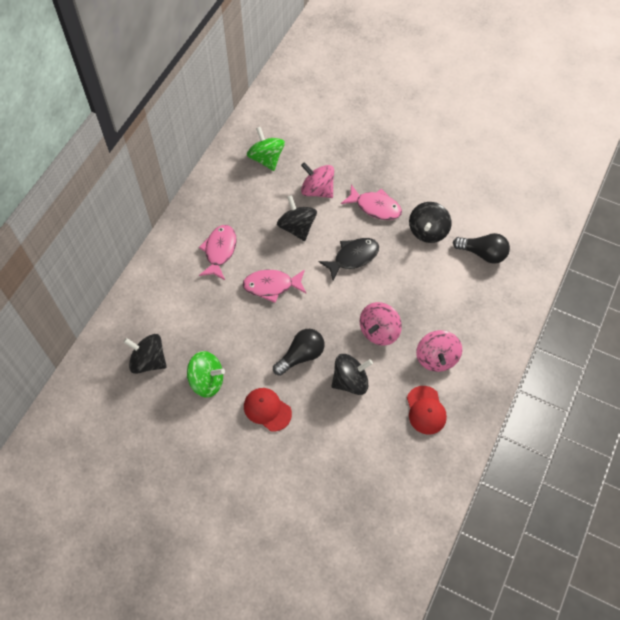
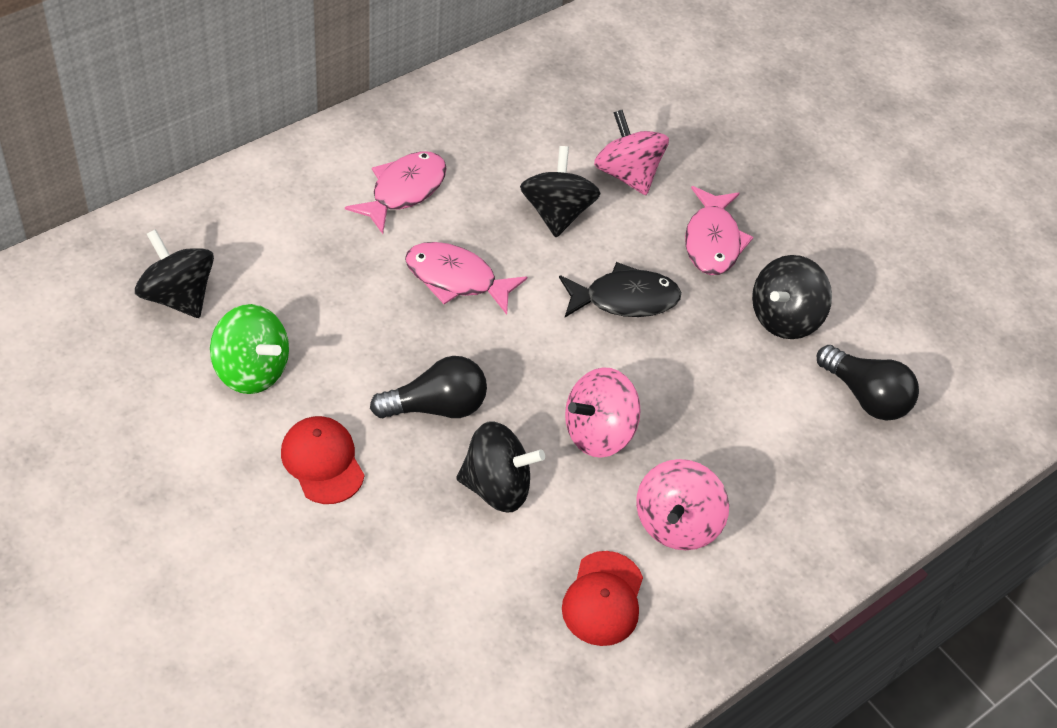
camera: 20 degrees right, 10 degrees down
(266, 158) = (570, 94): green spinning top -> none
(375, 207) = (712, 241): pink fish -> pink fish turned 45 degrees clockwise

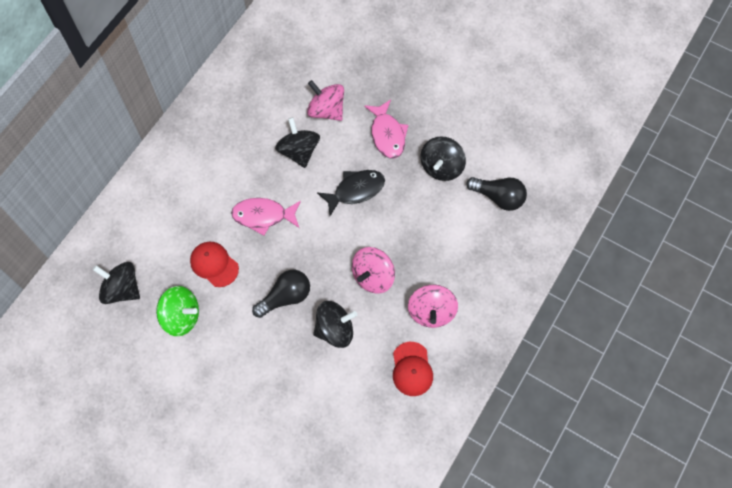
camera: 15 degrees left, 15 degrees up
(322, 462) = (242, 354): red cap -> red cap (214, 264)
(404, 191) = (211, 172): pink fish -> none

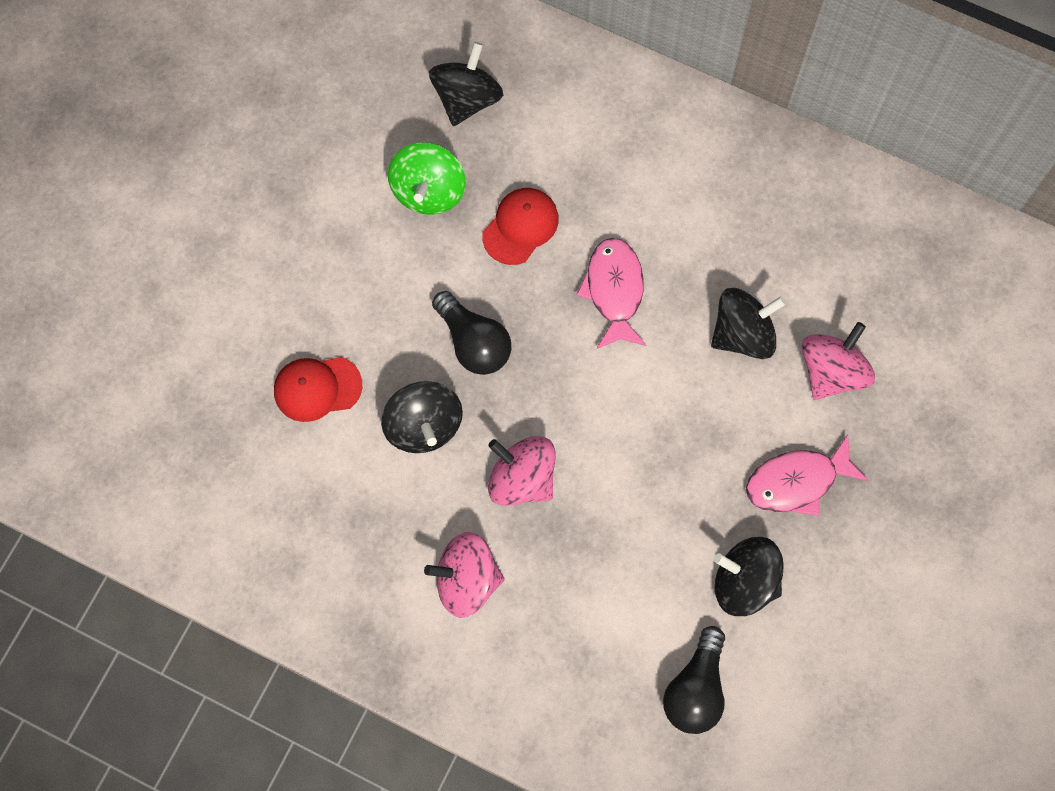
camera: 85 degrees right, 5 degrees up
(355, 190) = (679, 436): black fish -> none
(412, 369) = (365, 555): red cap -> red cap (317, 388)

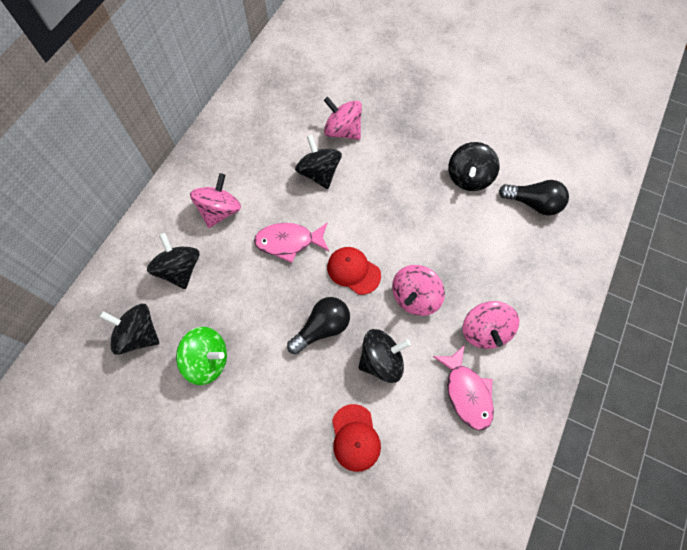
camera: 90 degrees left, 5 degrees down
(520, 227) = (240, 298): red cap -> red cap (353, 271)
(566, 141) = (180, 269): none -> black spinning top
(666, 187) = (220, 211): none -> pink spinning top
(797, 482) = (408, 150): pink fish -> pink fish (466, 392)

